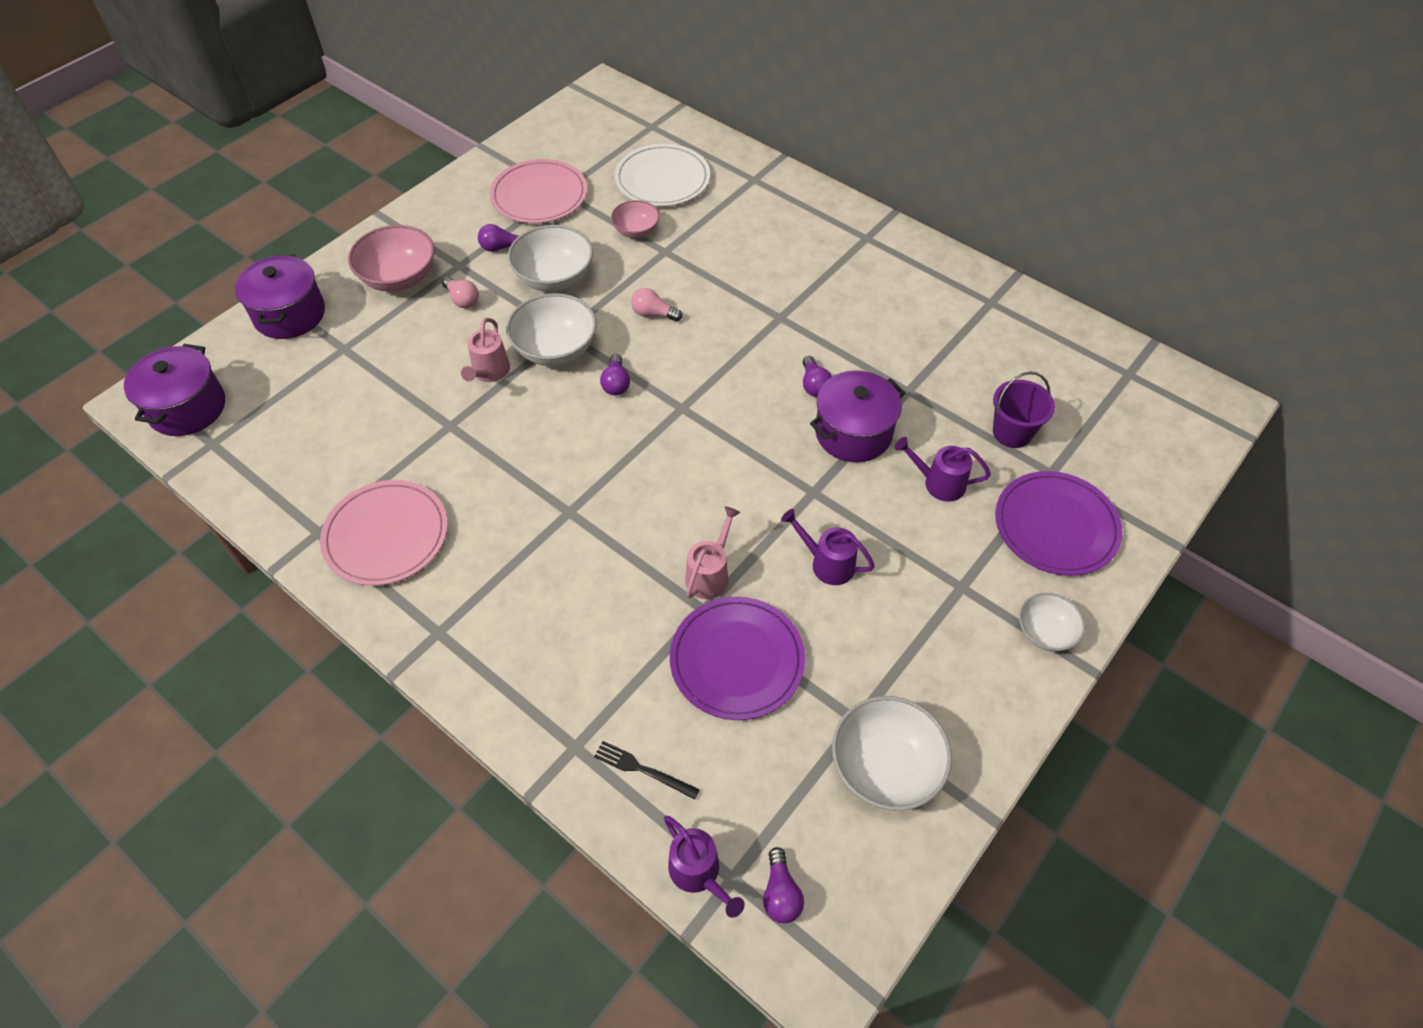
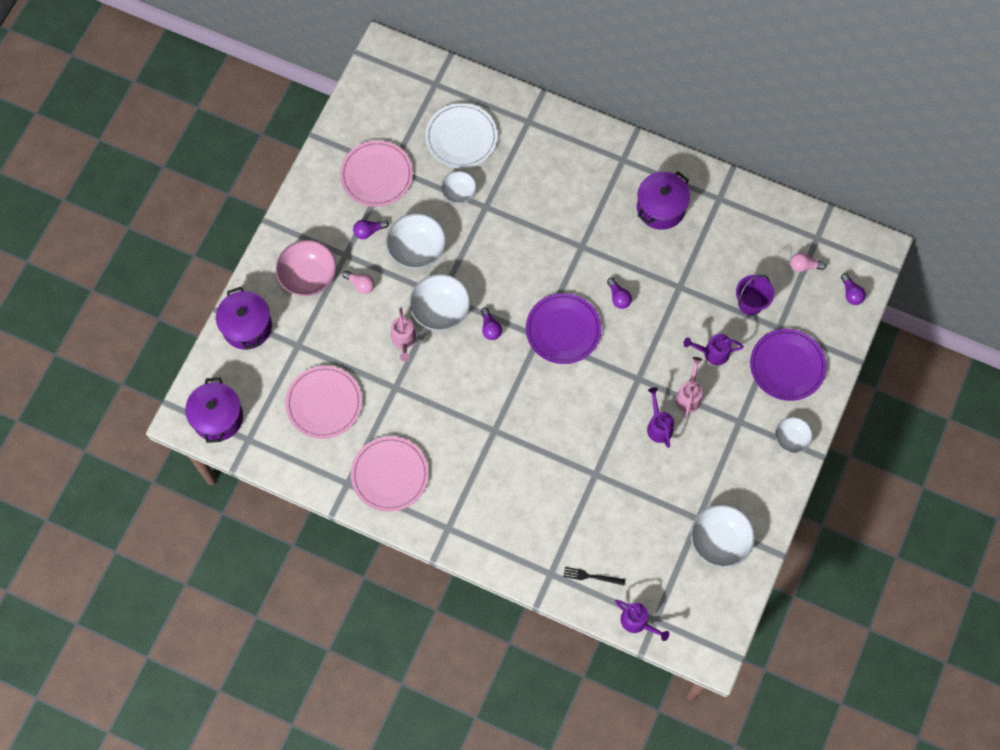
camera: 15 degrees left, 15 degrees up
(341, 422) = (324, 403): none -> pink plate
(636, 231) = (459, 192): pink bowl -> white bowl
(653, 314) = (496, 264): pink light bulb -> pink light bulb (804, 266)
(710, 574) = (592, 450): pink watering can -> pink watering can (689, 395)
(737, 660) = (623, 500): purple plate -> purple plate (563, 330)
(780, 893) = (681, 621): purple light bulb -> purple light bulb (851, 293)
(827, 563) = (658, 426): purple watering can -> purple watering can turned 60 degrees clockwise
(853, 433) = (652, 329): purple pot -> purple pot (660, 208)

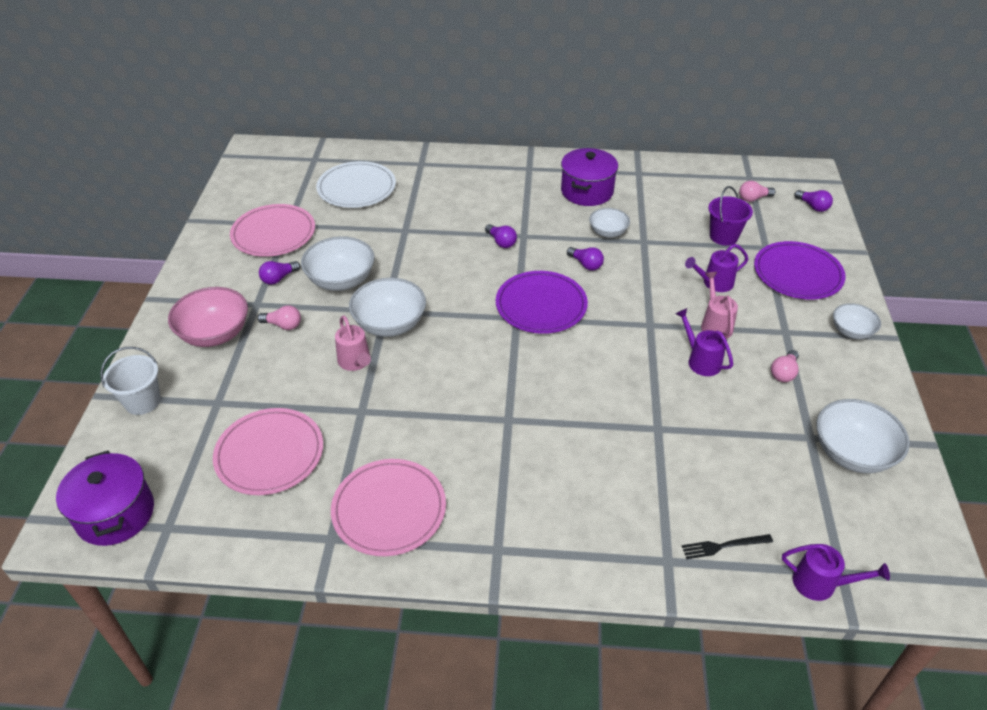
camera: 20 degrees left, 25 degrees down
(247, 327) = (142, 401): purple pot -> white bucket
(459, 192) = (371, 226): white bowl -> white bowl (608, 232)
(490, 328) = (456, 325): purple light bulb -> purple light bulb (501, 242)
(714, 458) = (783, 373): none -> pink light bulb

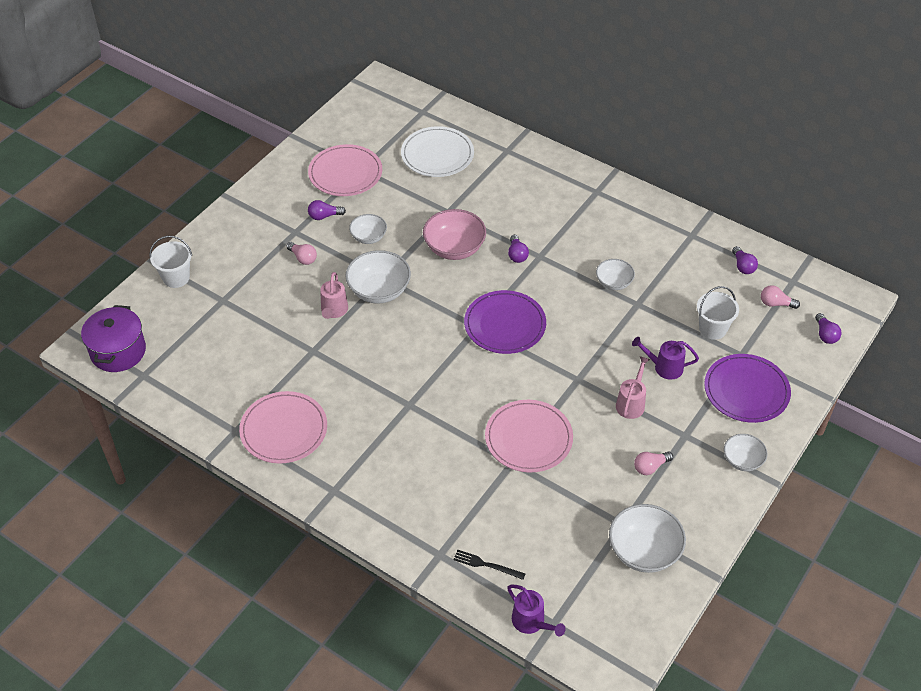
camera: 30 degrees right, 5 degrees up
(215, 334) = (252, 244): pink bowl -> pink bowl (454, 248)
(269, 454) = (233, 354): pink plate -> pink plate (528, 438)
(341, 280) = (368, 237): white bowl -> white bowl, size x0.60
(585, 264) = (570, 304): purple light bulb -> purple light bulb (743, 266)
(587, 191) = (629, 235): purple pot -> none
(700, 360) = (592, 426): purple watering can -> none
(723, 236) = (712, 329): purple bucket -> white bucket

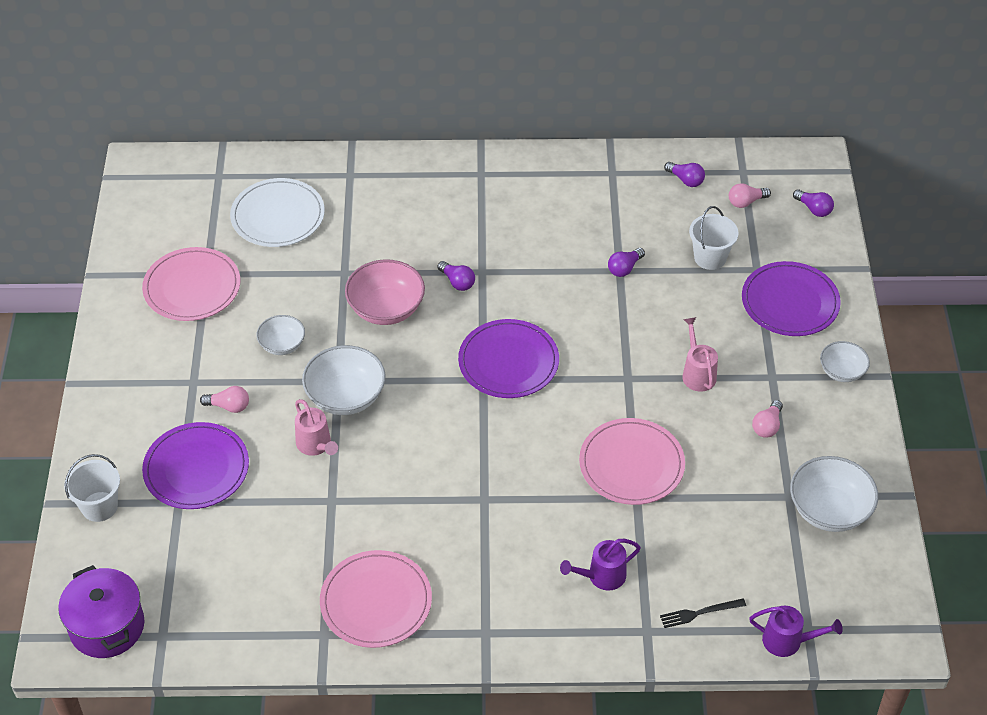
camera: 35 degrees left, 0 degrees up
(250, 286) = (196, 469): none -> purple plate
(324, 216) = (211, 347): purple light bulb -> purple light bulb (624, 268)
(614, 282) = (578, 260): white bowl -> none
(664, 367) = (697, 321): purple watering can -> purple watering can (601, 576)

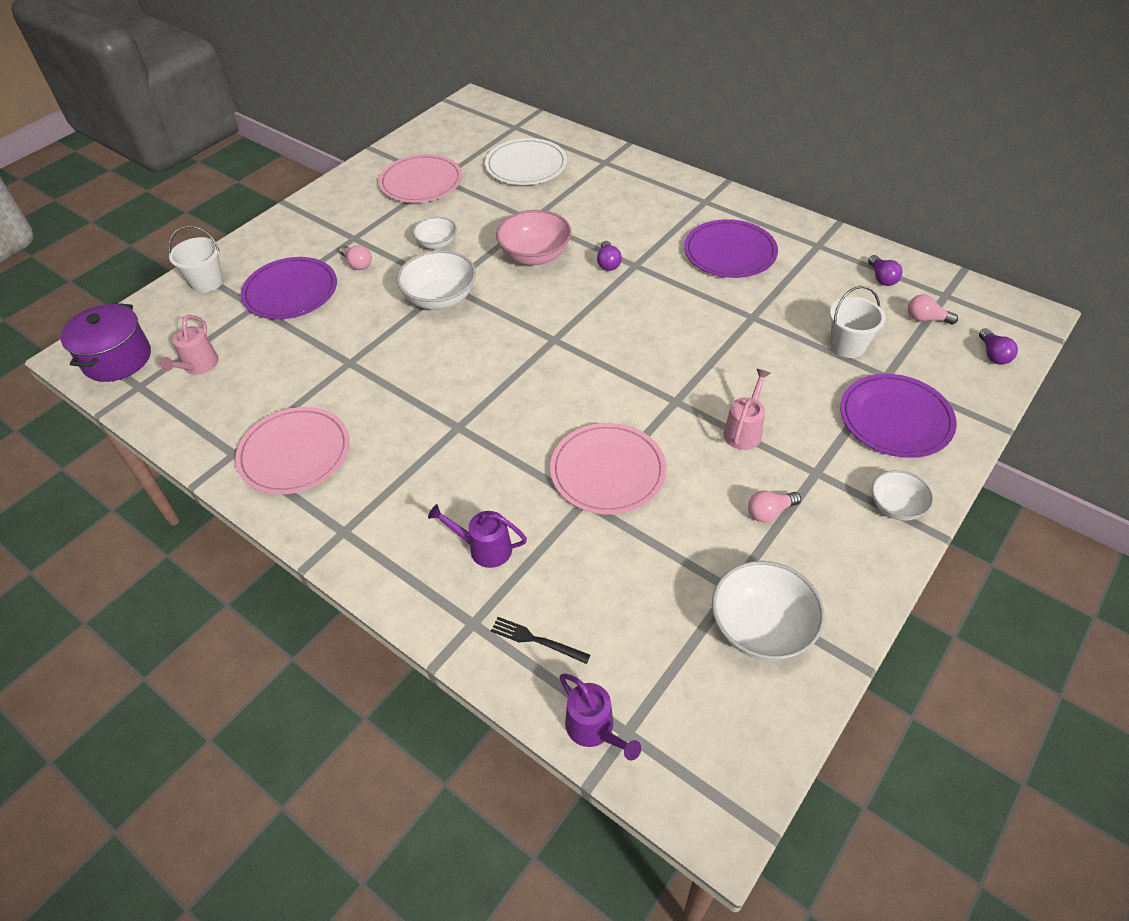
camera: 40 degrees right, 0 degrees up
(316, 445) = (383, 319): pink watering can -> pink watering can (198, 366)
(508, 362) = (587, 337): purple plate -> purple plate (730, 252)
(624, 268) = (758, 317): purple light bulb -> none

